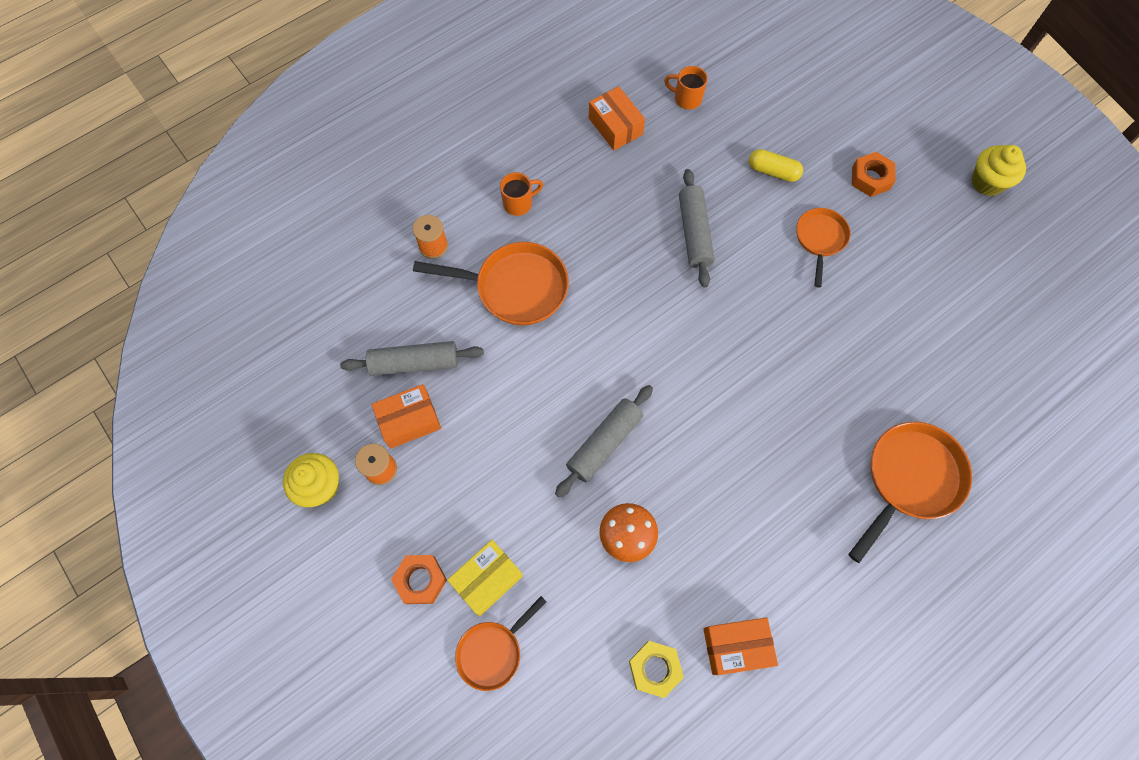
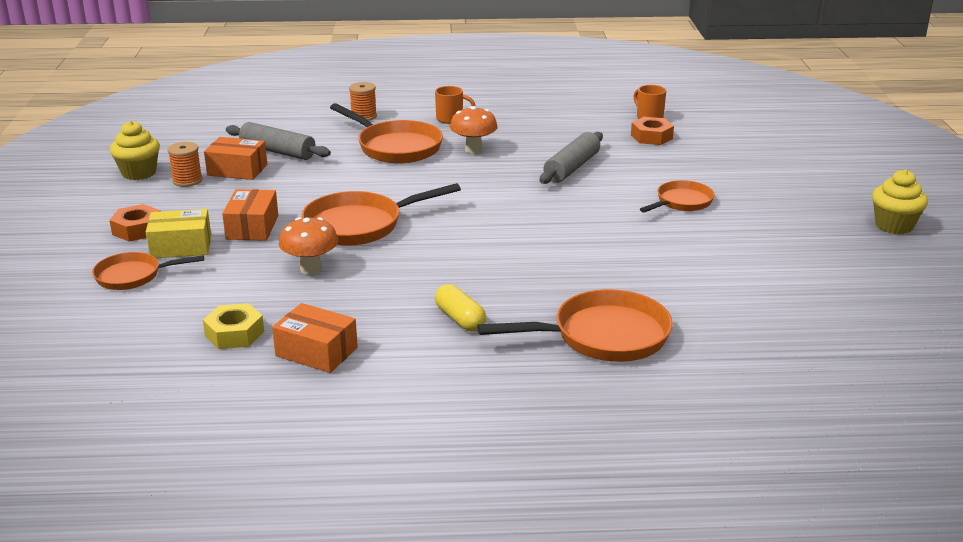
camera: 35 degrees right, 40 degrees down
(587, 250) = (473, 150): none -> orange mushroom
(604, 443) = (359, 225): grey rolling pin -> orange pan
(615, 126) = (572, 112): orange box -> orange box (252, 227)
(773, 171) = (681, 163): yellow capsule -> yellow capsule (460, 319)
(870, 178) = (771, 191): orange nut -> orange nut (651, 137)

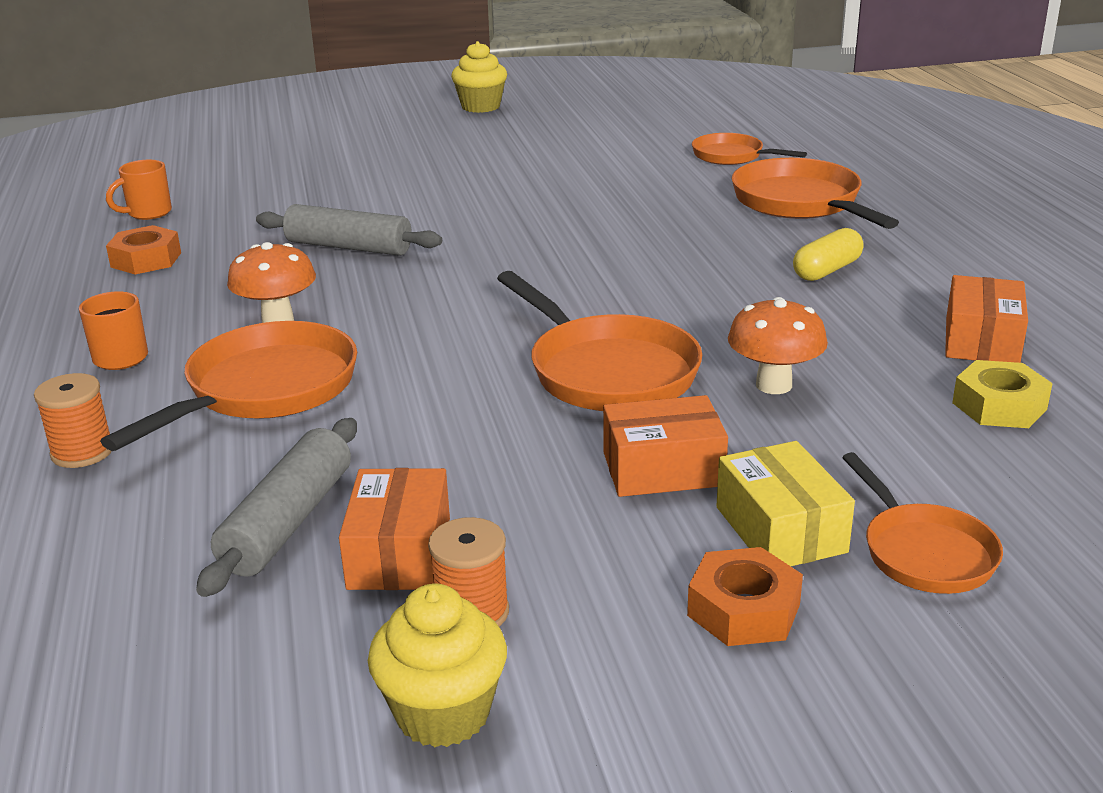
camera: 100 degrees left, 0 degrees up
(651, 137) = (228, 208): orange nut -> orange nut (146, 260)
(681, 202) = (450, 185): orange pan -> orange pan (732, 156)

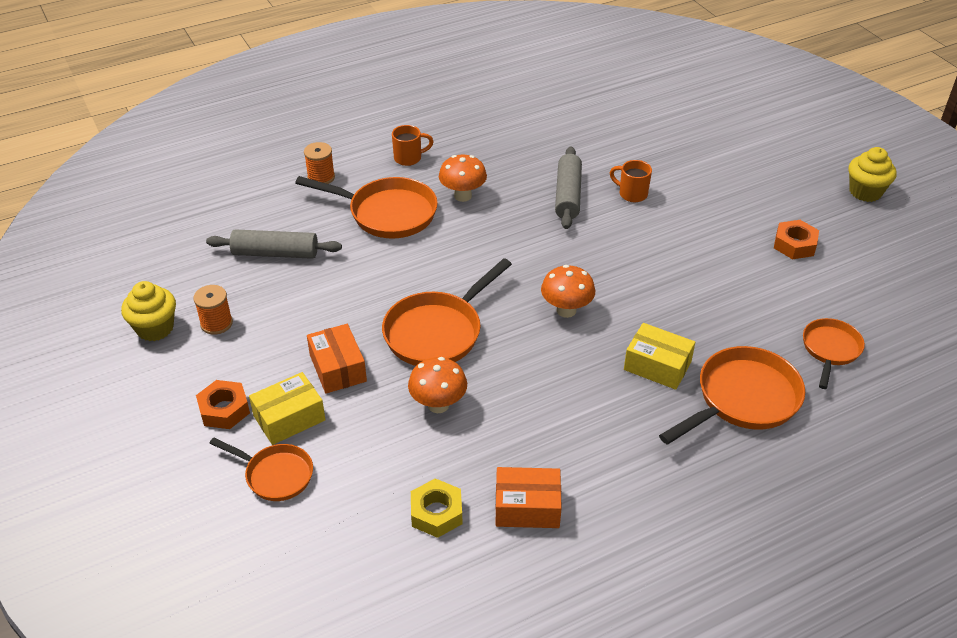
camera: 75 degrees right, 15 degrees up
(146, 260) = (521, 128): orange nut -> orange nut (794, 245)
(148, 213) = (585, 107): orange mug -> orange mug (632, 194)
(399, 553) = (256, 292): orange box -> none
(602, 275) = (566, 310): none -> orange mushroom
(732, 237) = (657, 366): none -> yellow box
(827, 270) = (616, 421): yellow capsule -> none
(924, 552) = (275, 475): orange pan -> orange pan turned 120 degrees counterclockwise

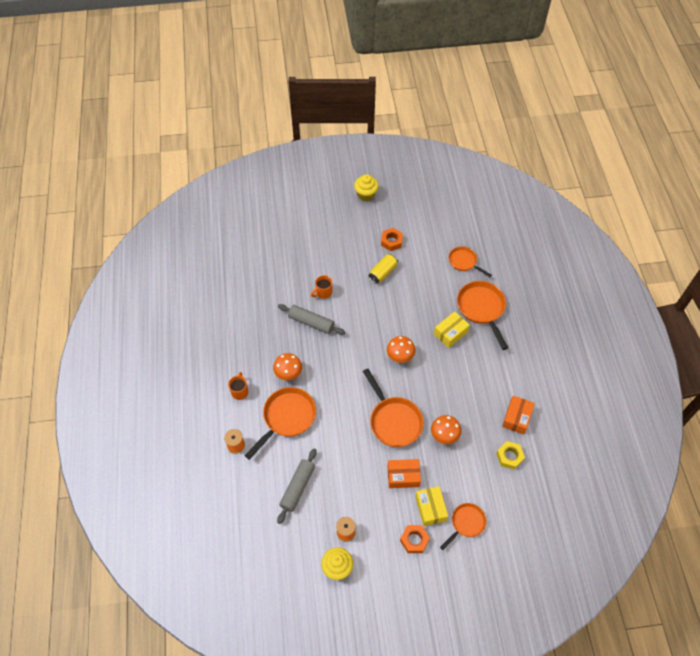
camera: 70 degrees left, 15 degrees up
(722, 250) = (383, 272): none -> yellow can

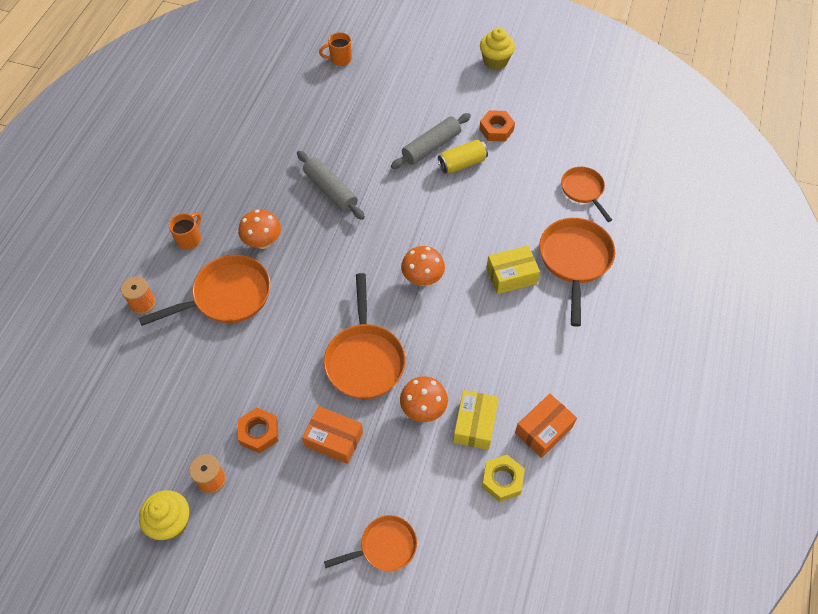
camera: 25 degrees right, 0 degrees up
(297, 487) = (185, 391): grey rolling pin -> grey rolling pin (431, 147)
(323, 292) = (368, 160): orange mug -> orange mug (340, 59)
(414, 540) = (297, 535): orange nut -> orange nut (259, 433)
(430, 508) = (346, 501): yellow box -> yellow box (474, 424)

